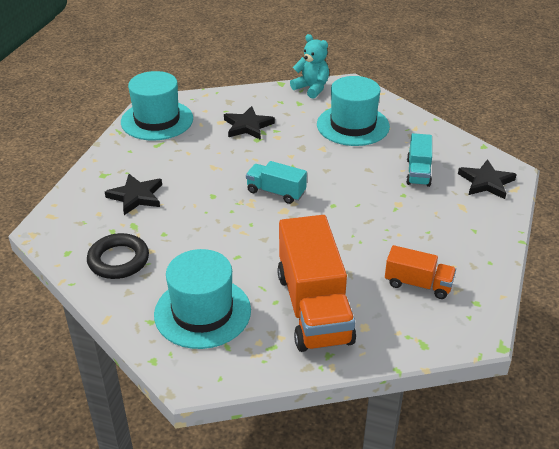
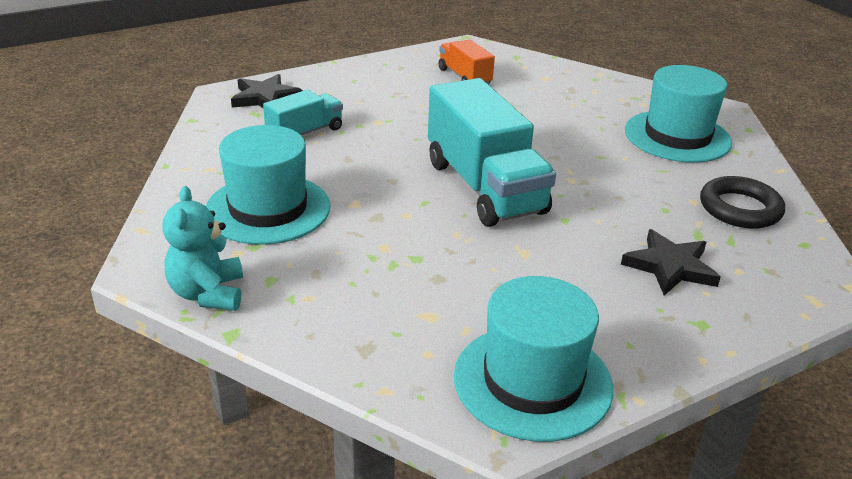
camera: 140 degrees left, 5 degrees down
(248, 126) = (400, 285): black star -> none
(276, 192) = (484, 187): turquoise truck -> turquoise truck, size x1.93
(314, 308) = (572, 100): orange truck -> none

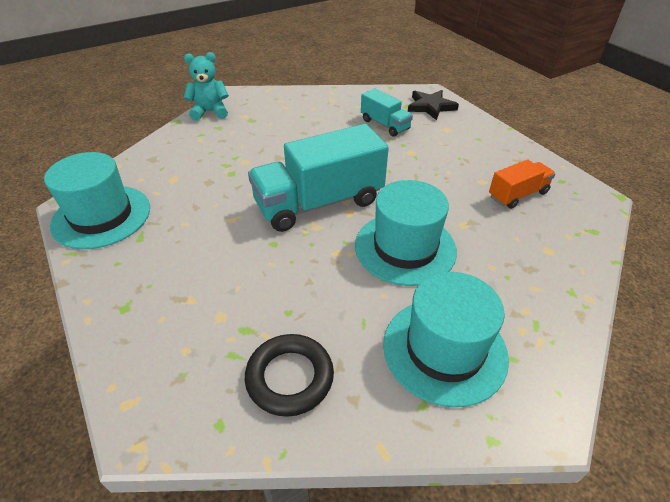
camera: 90 degrees right, 10 degrees up
(268, 209) = (288, 120): turquoise hat -> turquoise hat (405, 248)
(670, 266) = (200, 300): black star -> none

